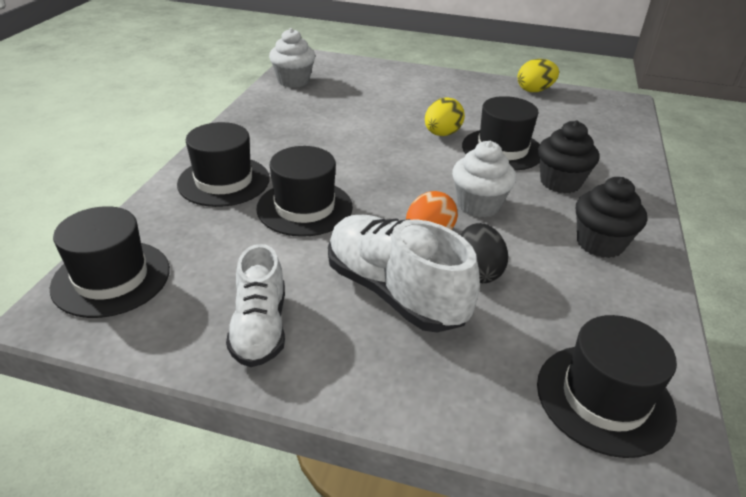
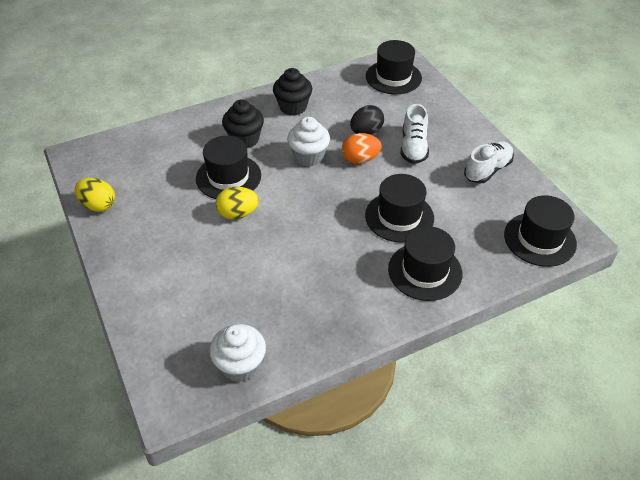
camera: 130 degrees left, 10 degrees up
(394, 292) = (413, 147): white shoe -> white shoe, size x0.65

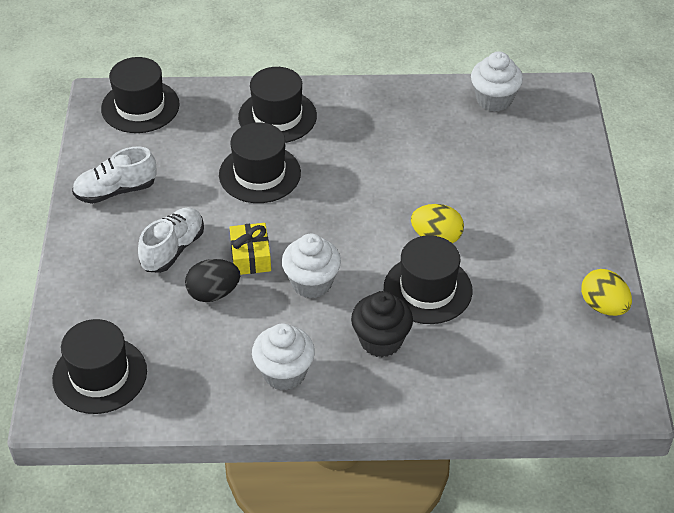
camera: 155 degrees left, 0 degrees up
(293, 107) = (284, 373): black cupcake -> white cupcake
(360, 159) = (250, 256): orange egg -> yellow gift

